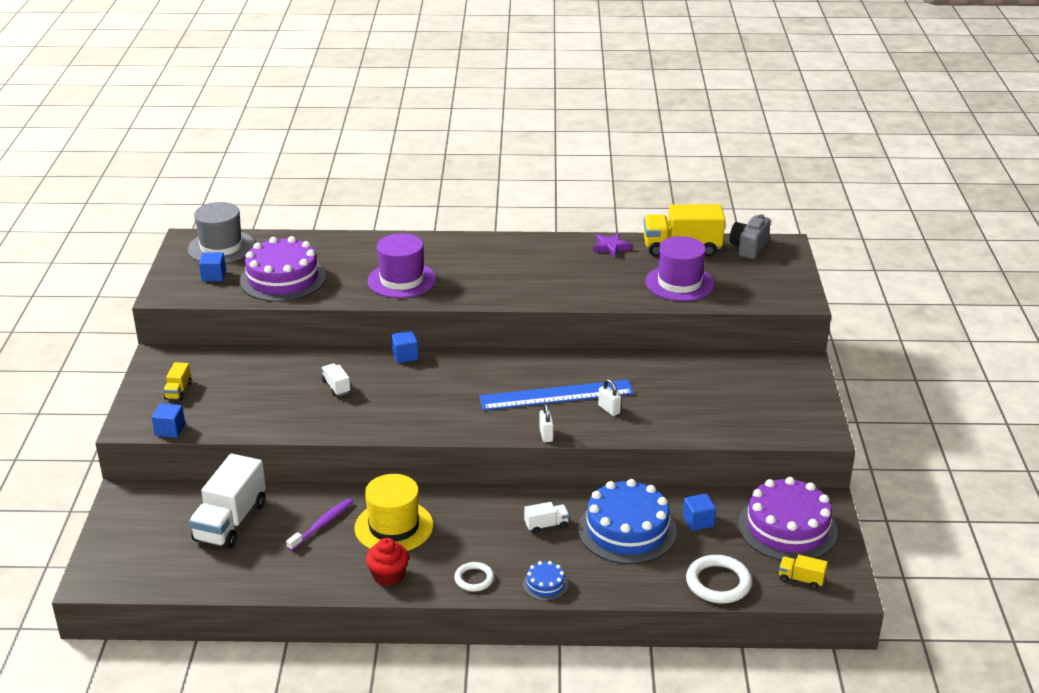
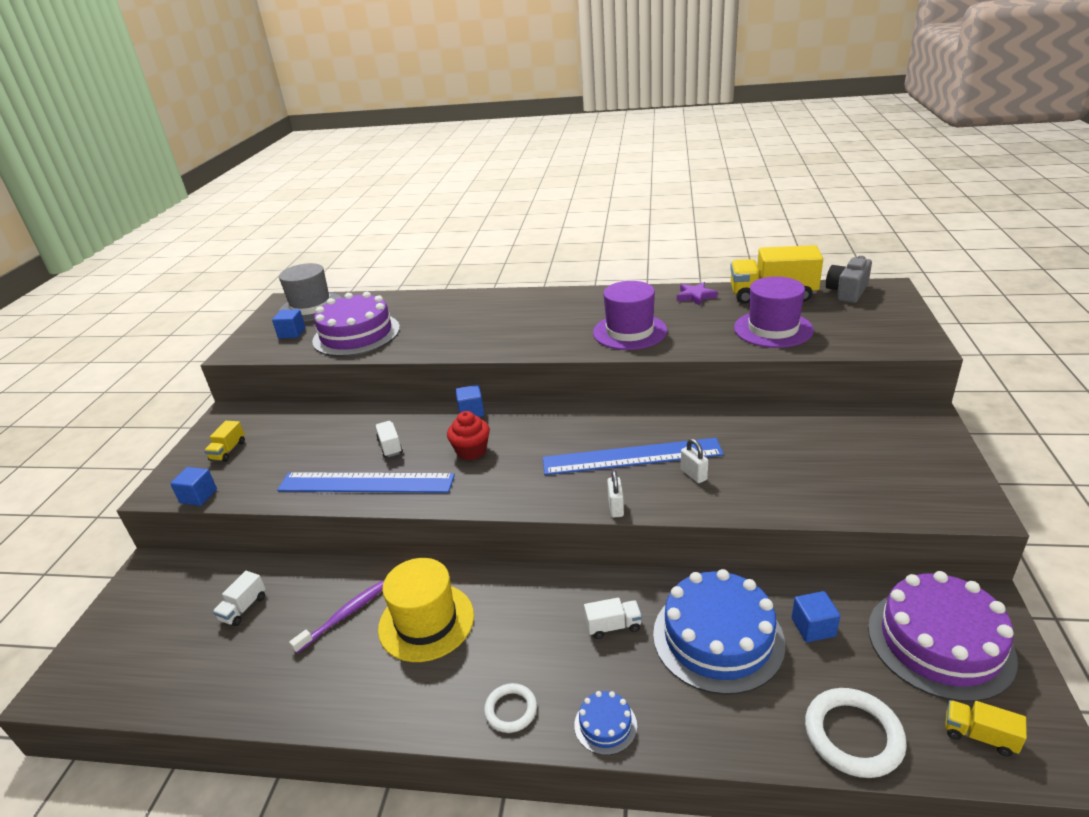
camera: 10 degrees right, 0 degrees up
(230, 522) = (243, 608): white truck -> white truck, size x0.46
(324, 418) = (366, 483): none -> blue ruler
(388, 576) = (402, 699): red cupcake -> red cupcake (471, 451)
(401, 280) = (473, 333): purple hat -> purple hat (629, 332)

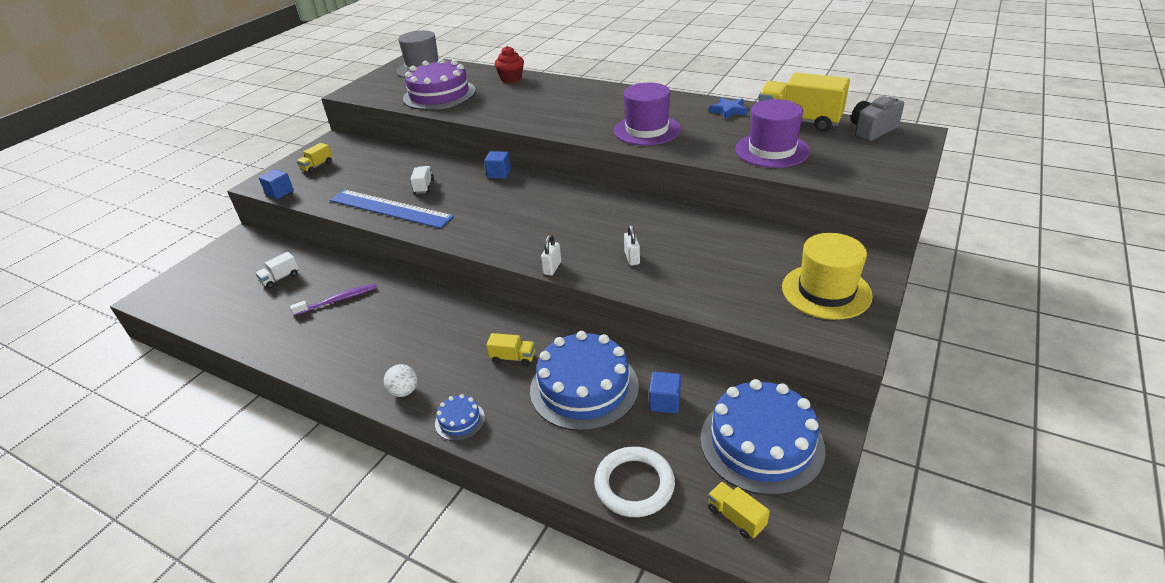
camera: 20 degrees right, 5 degrees up
(292, 333) = (396, 86): blue cube -> none
(426, 622) = (388, 319): yellow hat -> yellow hat (826, 291)
(471, 451) = (478, 202): red cupcake -> red cupcake (511, 79)
(511, 710) = (404, 391): white ring -> white ball
(613, 626) = (513, 358): white truck -> yellow truck
(631, 457) = (594, 233): blue ruler -> none
(695, 296) = (728, 110): purple star -> blue star
(940, 642) = (761, 443): purple cake -> blue cake

